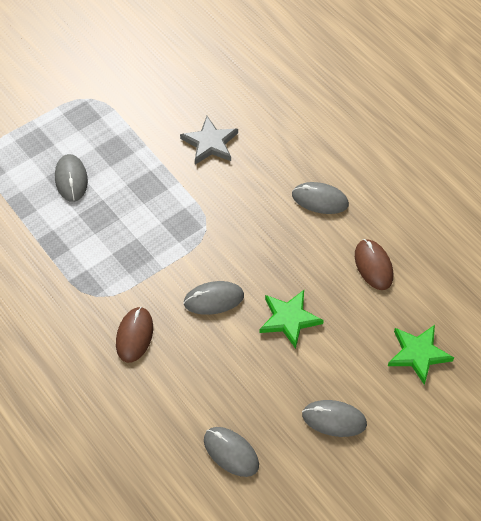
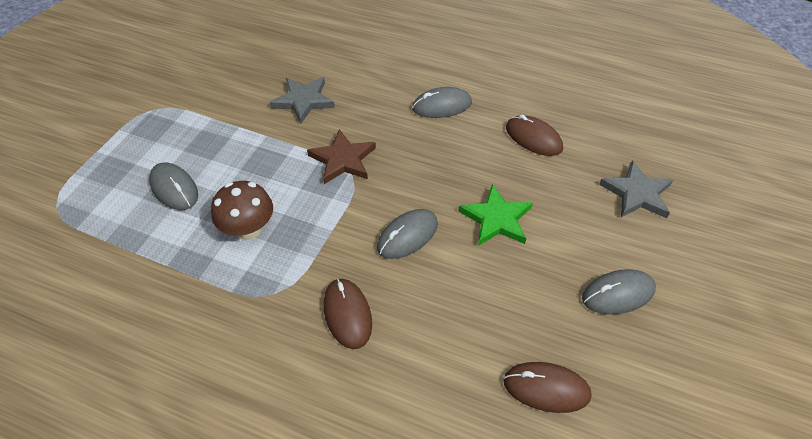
camera: 30 degrees left, 5 degrees down
(105, 238) = (248, 229): none -> brown mushroom
(207, 213) = (343, 160): none -> brown star
(231, 452) = (546, 388): grey mouse -> brown mouse
(418, 354) = (637, 194): green star -> grey star

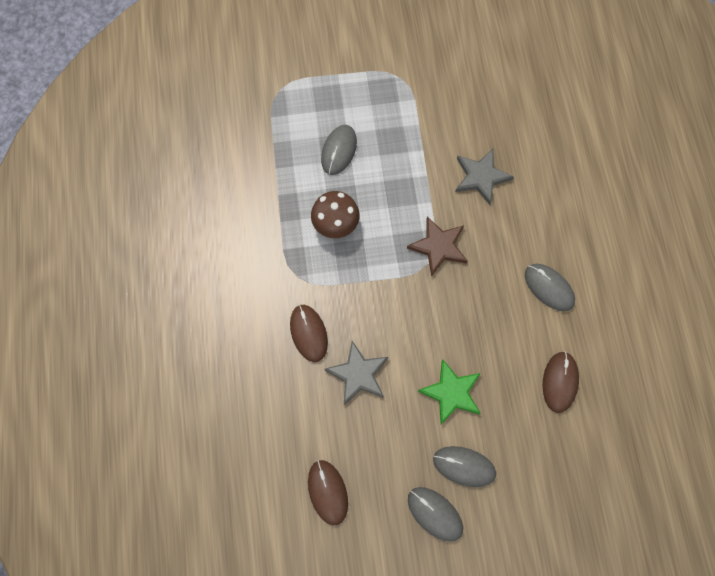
camera: 60 degrees right, 20 degrees up
(347, 314) = (308, 333): brown mouse -> brown mouse turned 60 degrees counterclockwise
(407, 236) = (396, 336): grey mouse -> grey mouse (464, 466)
(637, 194) = (549, 494): grey star -> grey star (358, 374)

